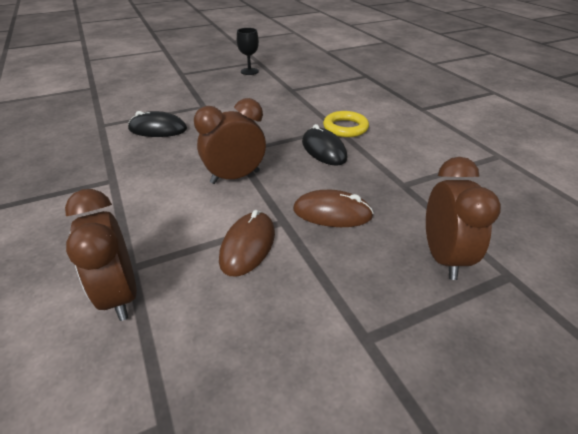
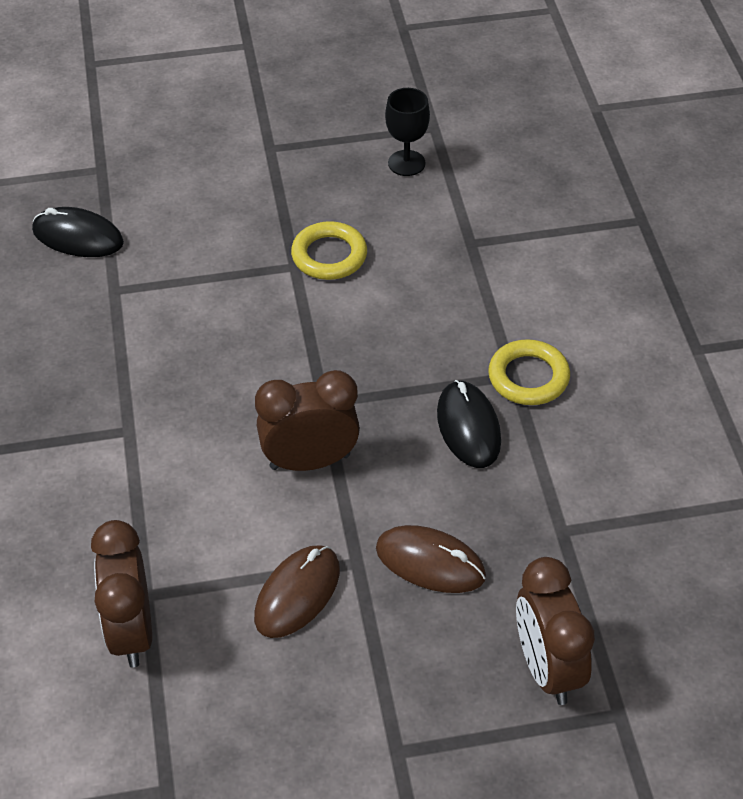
camera: 15 degrees right, 10 degrees up
(158, 129) = (207, 320): black mouse -> black mouse (78, 237)
(221, 101) = (329, 255): none -> yellow ring
(443, 257) = (547, 668): brown clock -> brown clock turned 150 degrees clockwise

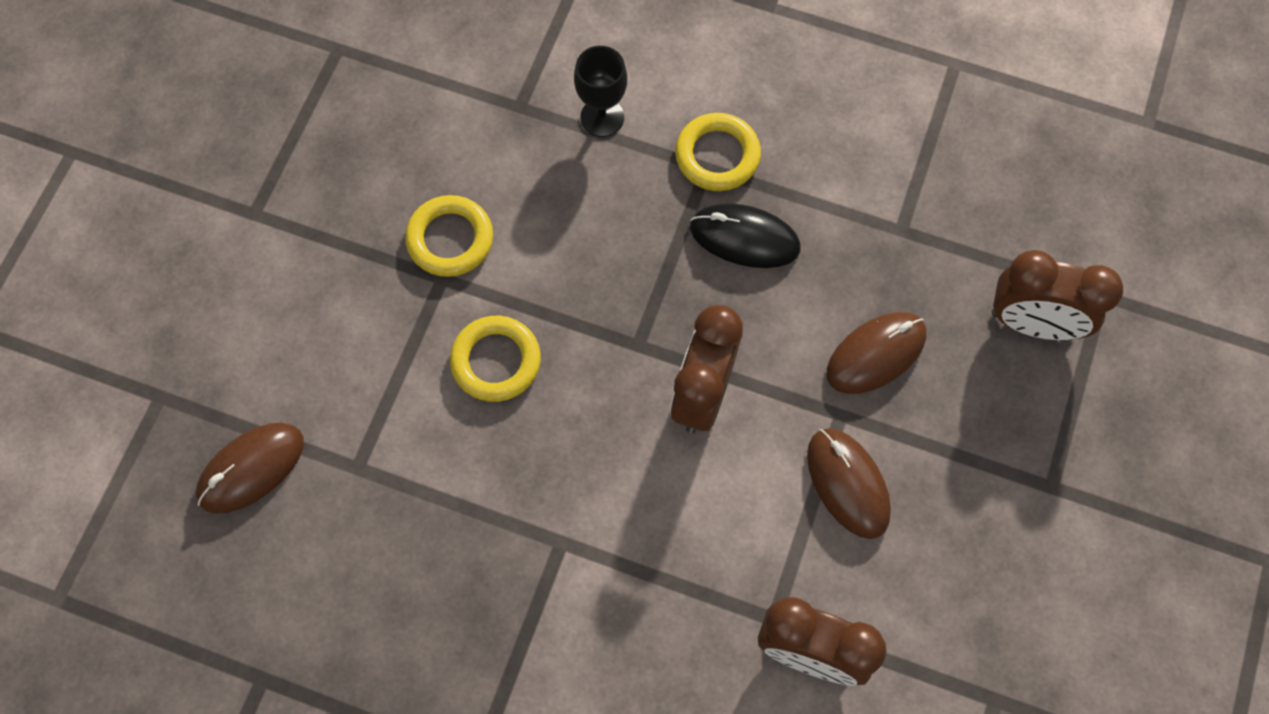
camera: 60 degrees left, 20 degrees up
(78, 237) = (251, 468): black mouse -> brown mouse
(249, 326) = (496, 361): none -> yellow ring
(406, 163) = (371, 101): black goblet -> black goblet (602, 117)

